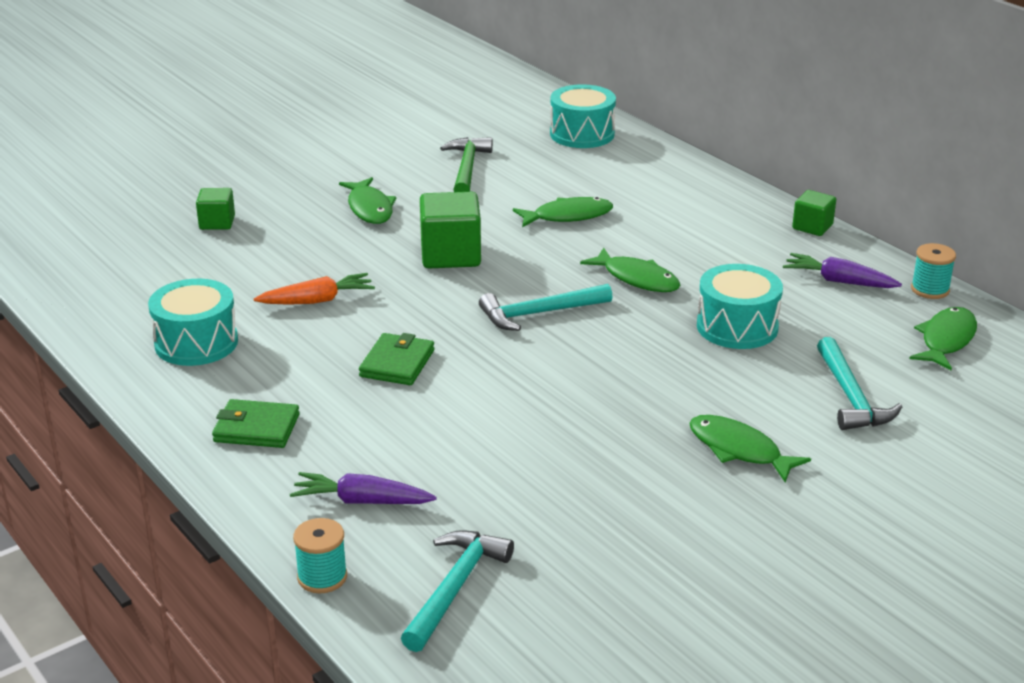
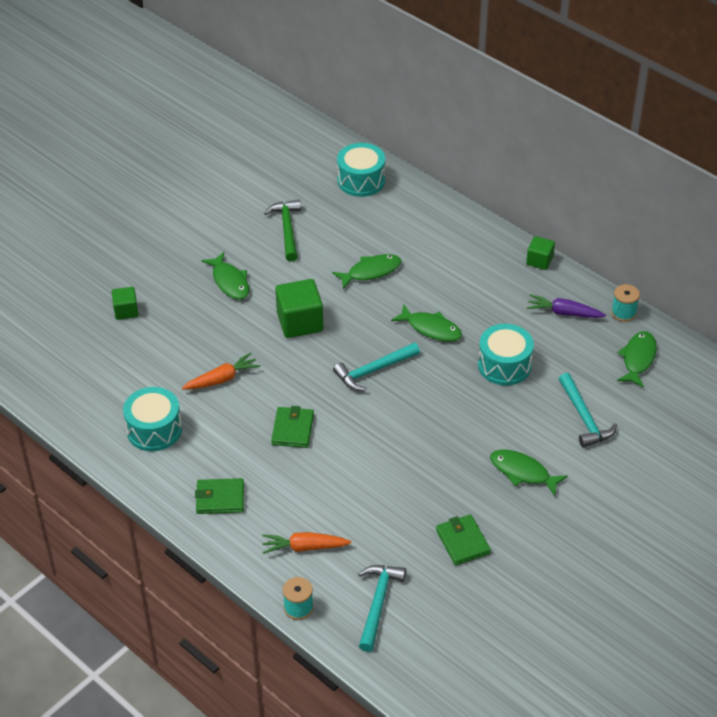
camera: 10 degrees left, 15 degrees up
(362, 501) = (304, 547): purple carrot -> orange carrot
(619, 524) = (462, 542): none -> green wallet

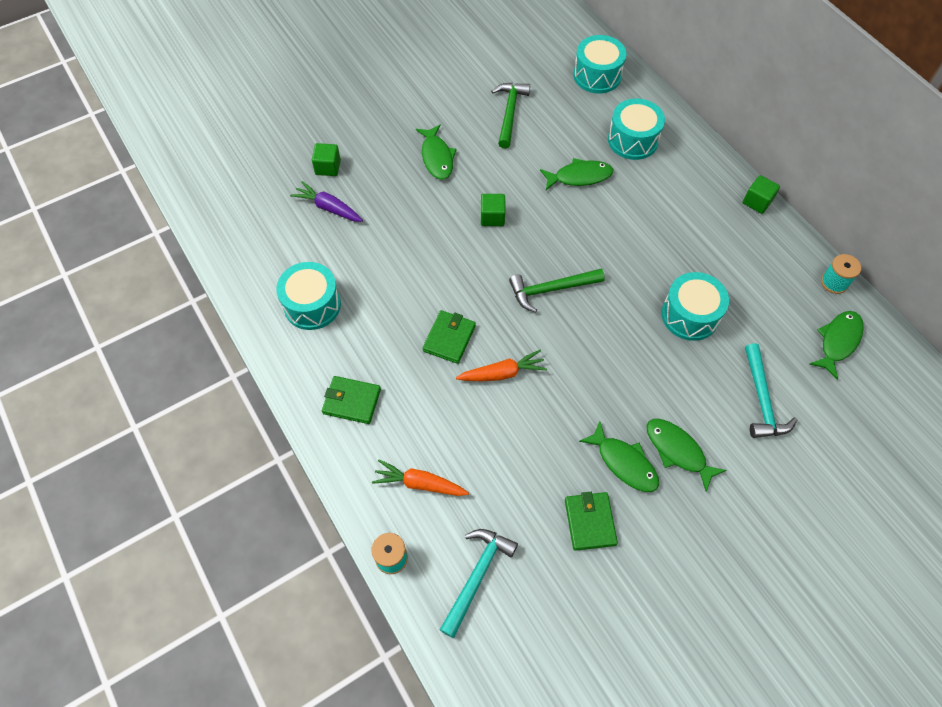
camera: 15 degrees right, 15 degrees up
(222, 379) = (396, 263): orange carrot -> orange carrot (502, 373)
(300, 322) = (492, 217): green cube -> green cube, size x0.58
(373, 370) = (551, 289): turquoise hammer -> green hammer
(411, 231) = (633, 140): none -> turquoise drum
(431, 328) = (623, 254): green fish -> green fish (624, 463)
(564, 313) = (769, 268): purple carrot -> purple carrot (328, 207)

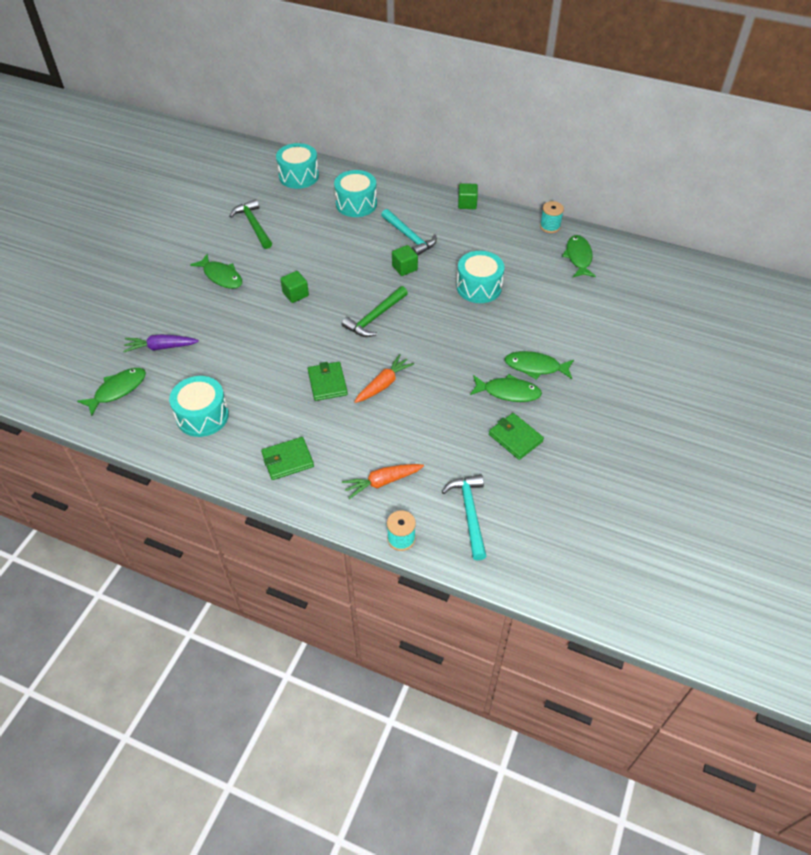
camera: 35 degrees left, 10 degrees down
(328, 167) = (137, 321): green cube -> green cube (404, 268)
(579, 177) = (337, 241): green fish -> green fish (117, 390)
(761, 400) = (561, 311): turquoise hammer -> turquoise hammer (409, 237)

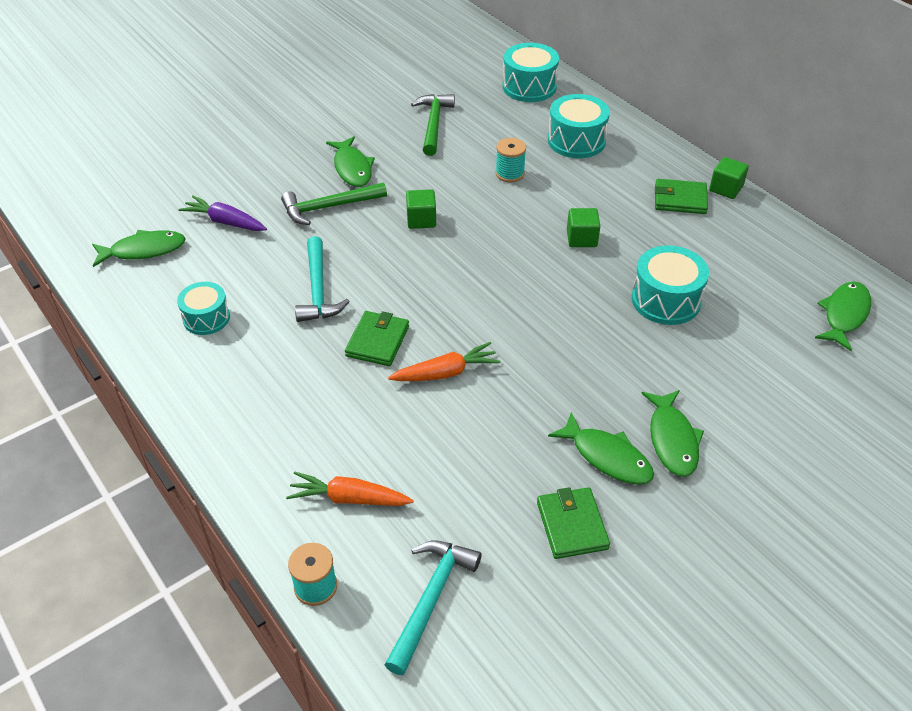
camera: 30 degrees right, 5 degrees down
(202, 416) = (206, 318): turquoise drum -> turquoise drum, size x0.66
(288, 460) = (258, 415): green wallet -> green wallet (680, 199)
(375, 317) = (497, 285): green hammer -> green hammer (329, 207)
(409, 237) = (616, 203): turquoise hammer -> turquoise hammer (318, 289)
(535, 367) = (672, 439): green fish -> green fish turned 135 degrees counterclockwise
(550, 226) = (828, 258): turquoise spool -> turquoise spool (510, 173)

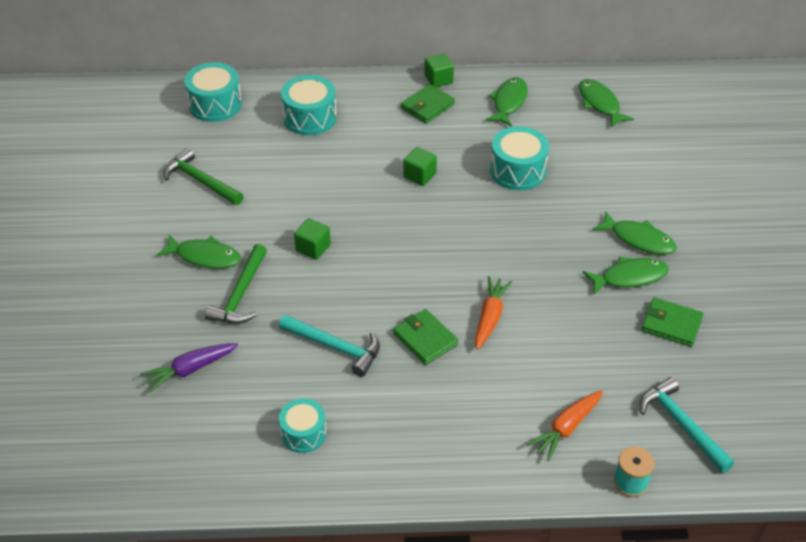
camera: 55 degrees left, 0 degrees up
(143, 250) = (171, 442): green fish -> green fish (508, 102)
(510, 173) = (310, 172): turquoise spool -> none

